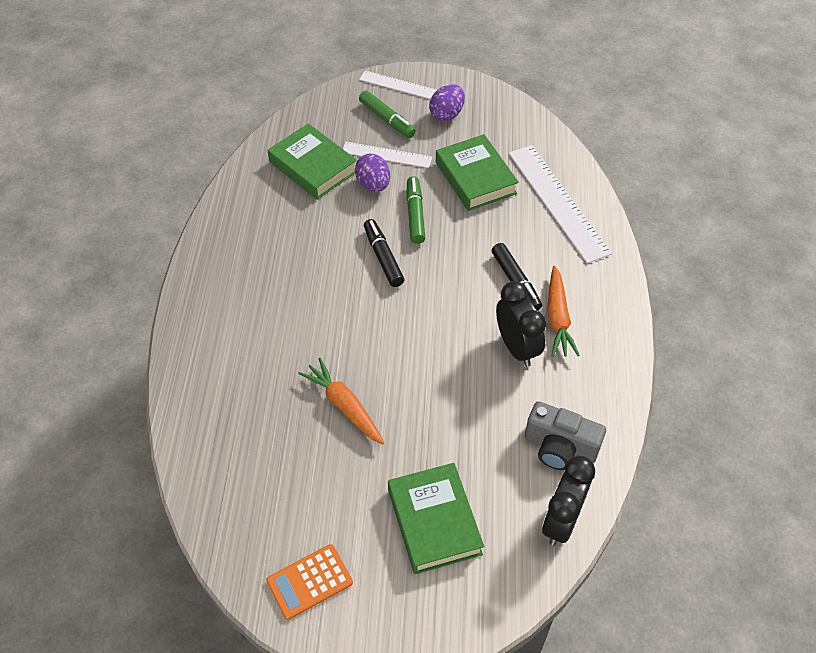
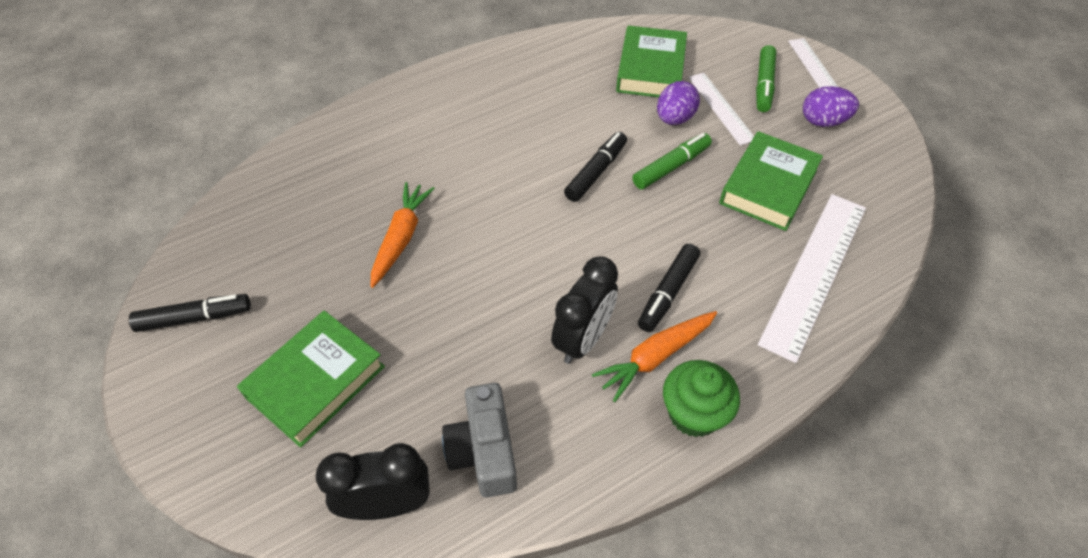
camera: 55 degrees right, 0 degrees up
(309, 581) = (194, 318): orange calculator -> black marker
(609, 324) = (693, 413): none -> green cupcake

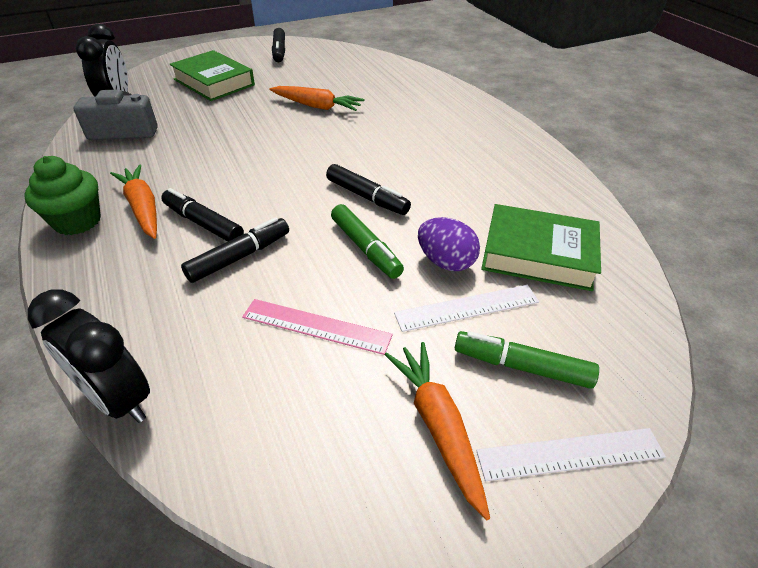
camera: 95 degrees right, 10 degrees down
(583, 339) = (183, 174): black clock -> black clock (118, 399)
(708, 251) = (239, 257): none -> black marker
(768, 187) = (316, 326): green book -> pink ruler
(815, 273) = (170, 339): white ruler -> none
(823, 121) = (438, 426): purple egg -> orange carrot

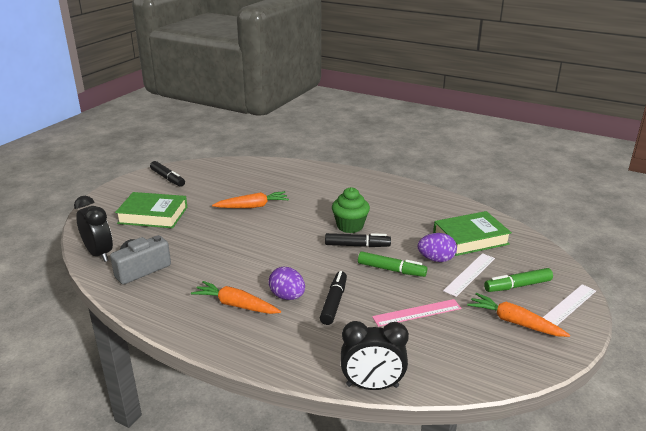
camera: 35 degrees left, 15 degrees down
(77, 221) = (205, 330): green cupcake -> green cupcake (350, 226)
(203, 224) = (287, 296): black marker -> purple egg

